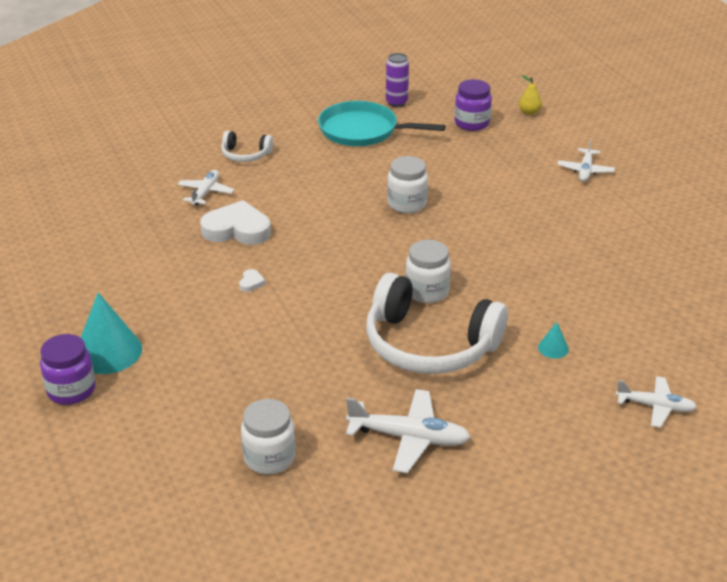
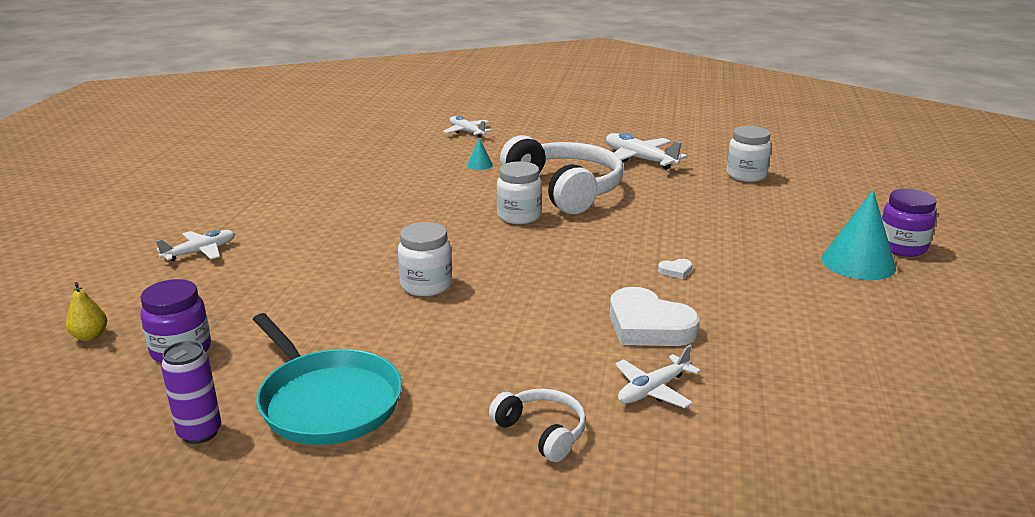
camera: 145 degrees left, 10 degrees down
(251, 283) = (676, 271): white heart -> white heart turned 150 degrees counterclockwise

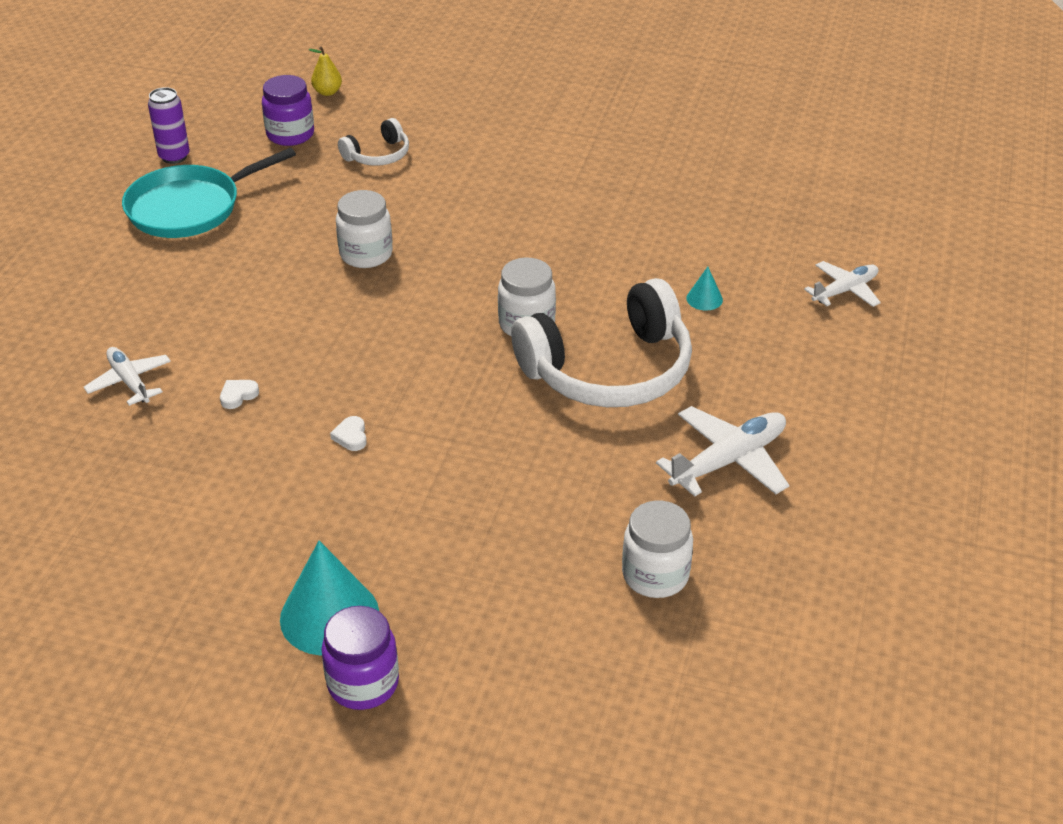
camera: 95 degrees right, 15 degrees up
(200, 252) = (471, 121): white plane -> none
(541, 432) = (101, 312): white headphones -> white headphones (378, 155)
(648, 326) = (238, 395): white heart -> white heart, size x0.40

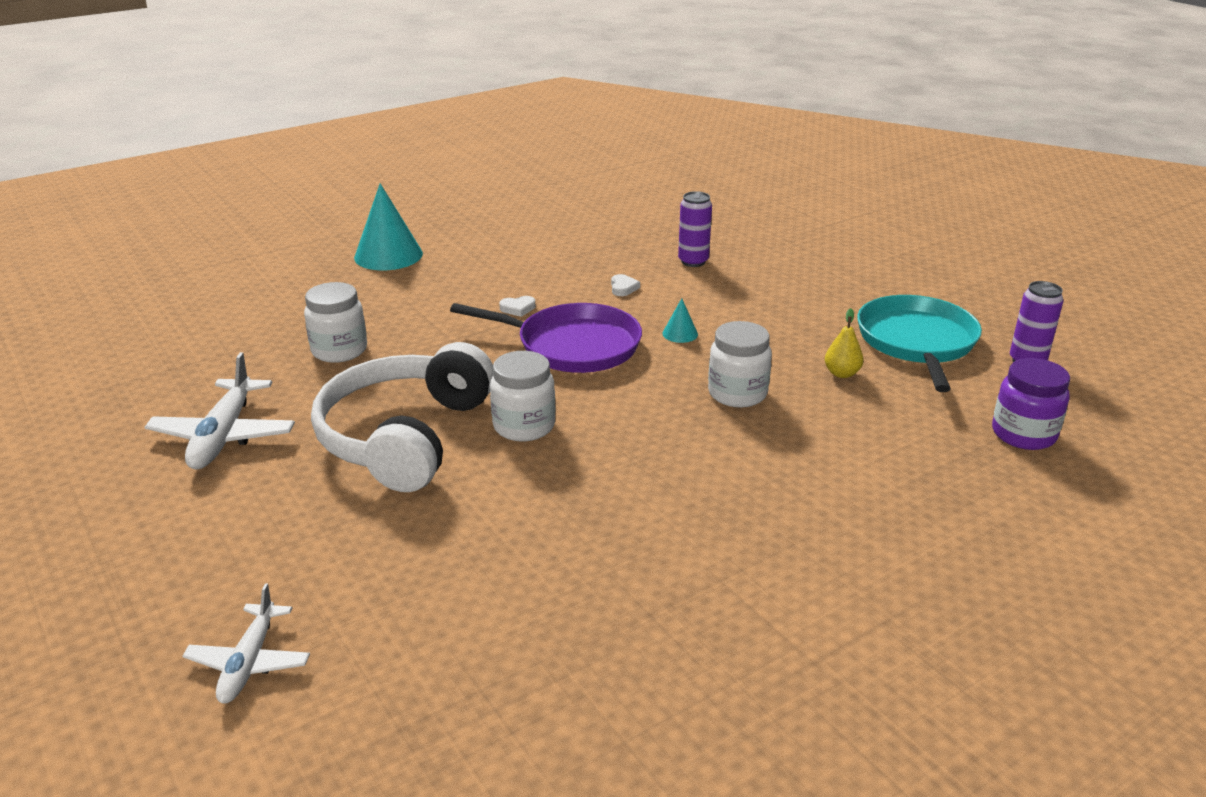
camera: 130 degrees right, 10 degrees down
(129, 382) = (693, 261): white plane -> purple can
(327, 92) = (1121, 495): yellow pear -> yellow pear (842, 373)
(351, 436) = (518, 308): white heart -> white heart turned 135 degrees clockwise
(363, 683) = (330, 249): purple jar -> none
(378, 155) = (925, 470): white headphones -> none
(383, 365) = (573, 346): none -> purple pan
(655, 575) = (211, 354): white jar -> white jar (339, 350)
(704, 299) = (400, 546): turquoise cone -> turquoise cone (680, 333)

